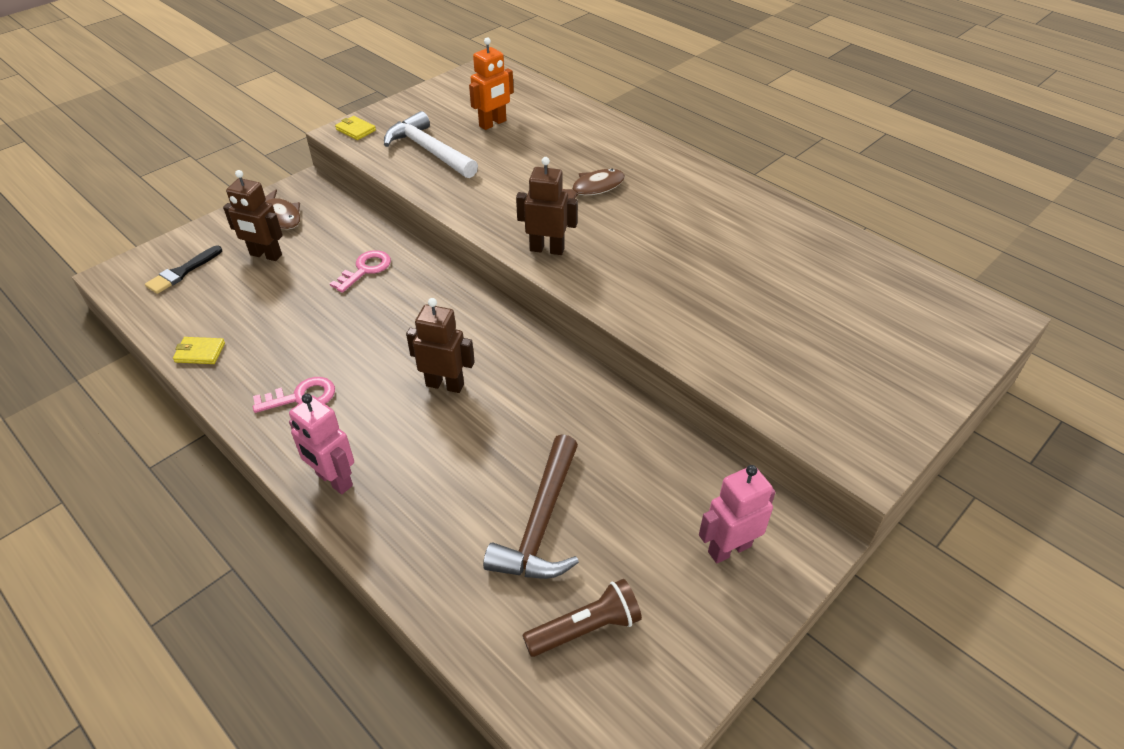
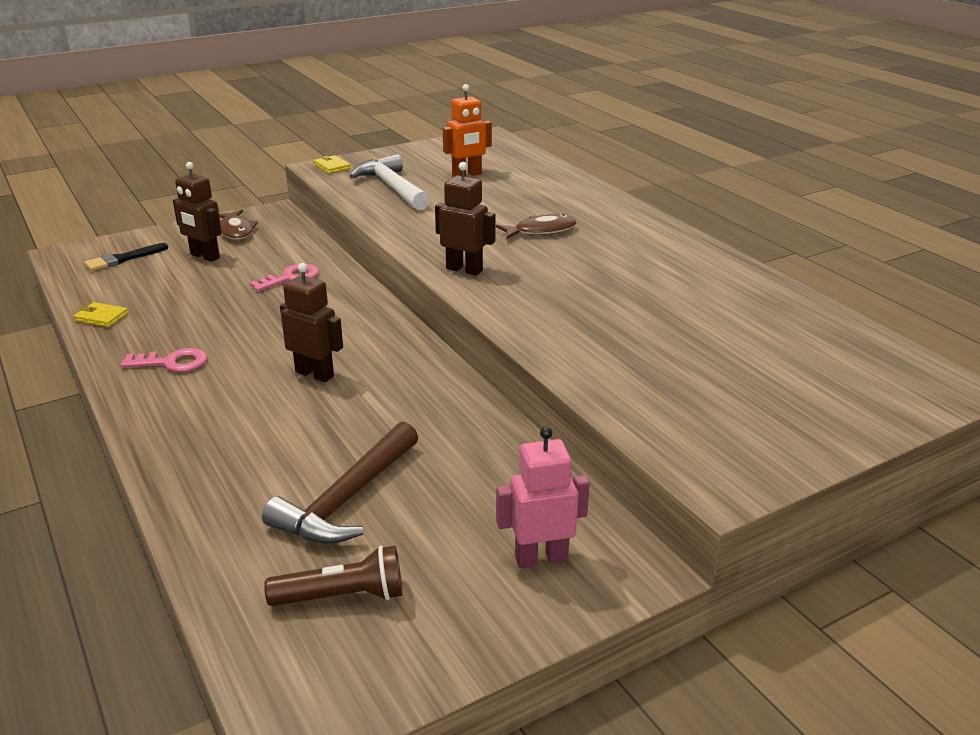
camera: 15 degrees right, 15 degrees down
(334, 480) = (162, 430): pink robot -> none

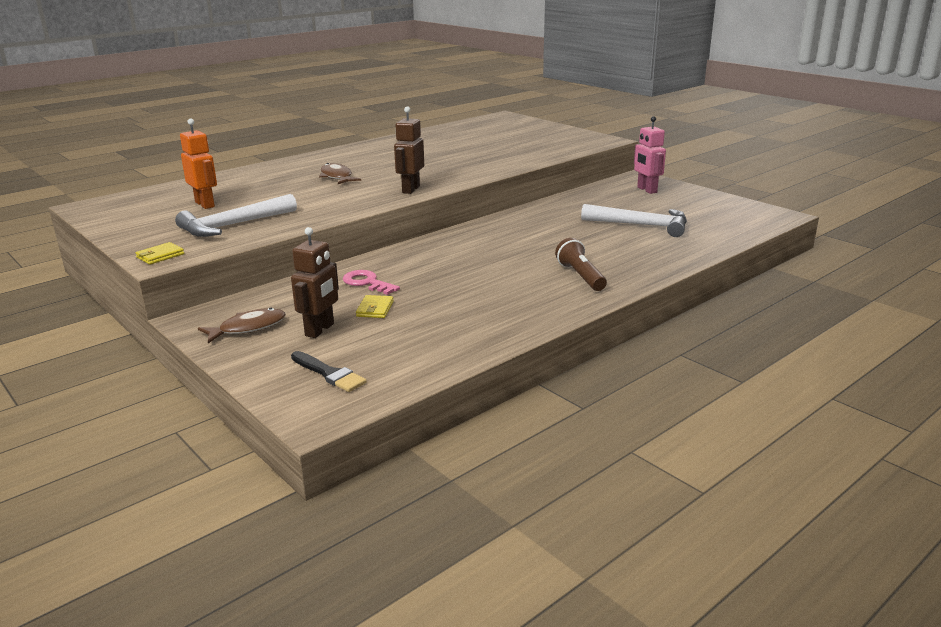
camera: 100 degrees left, 5 degrees down
(101, 317) = (470, 347): yellow wallet -> yellow wallet (375, 309)
(172, 362) = (533, 297): pink key -> none
(315, 374) = (522, 250): brown robot -> none
(343, 596) = (708, 217): brown flashlight -> brown flashlight (580, 276)
(347, 499) = (641, 225): brown hammer -> white hammer

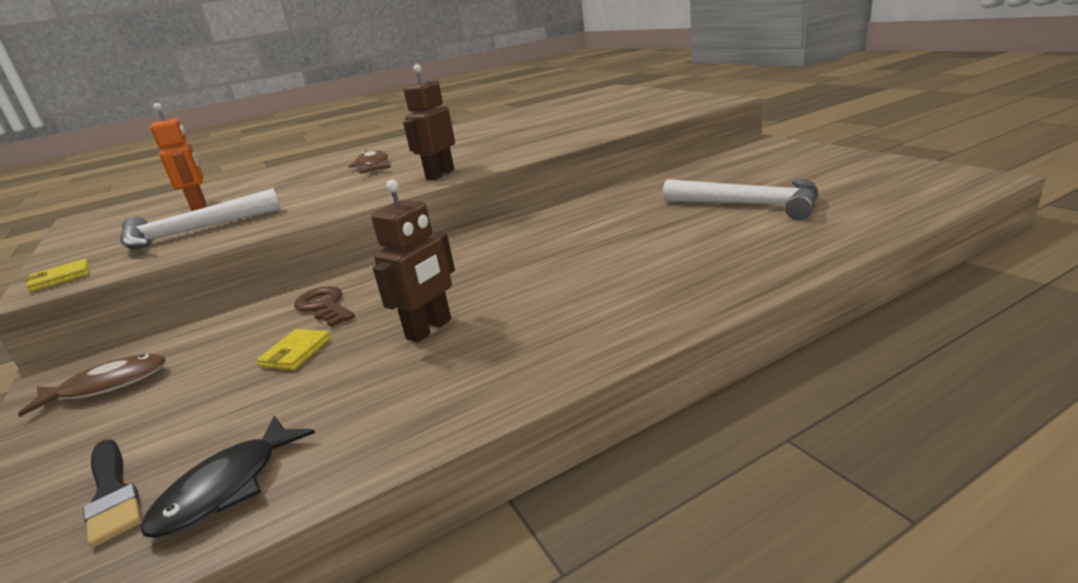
camera: 15 degrees right, 0 degrees up
(320, 330) = (191, 392): brown robot -> brown robot (429, 329)
(367, 282) = (324, 306): pink key -> brown key
(401, 369) = (227, 488): none -> black fish
(580, 276) = (628, 291): brown flashlight -> none
(646, 190) = (769, 157): pink robot -> none

